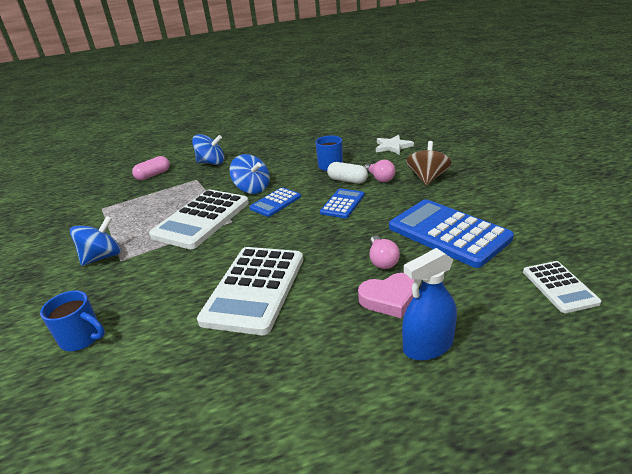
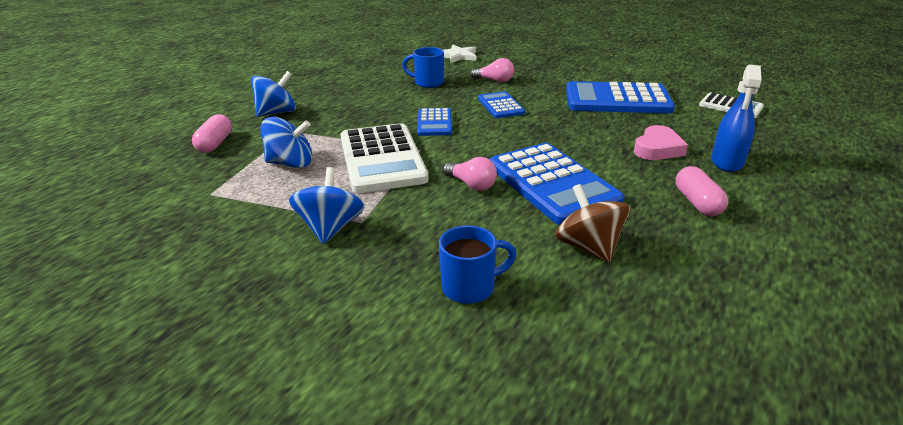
camera: 45 degrees left, 0 degrees up
(252, 188) = (384, 120): blue spinning top -> blue spinning top (290, 163)
(254, 289) = (552, 183): white calculator -> blue calculator
(320, 369) = (697, 203): none -> pink capsule
(347, 180) = (469, 89): white capsule -> none
(382, 260) = (608, 130): pink light bulb -> pink light bulb (471, 185)
(427, 178) = (534, 71): brown spinning top -> brown spinning top (588, 247)

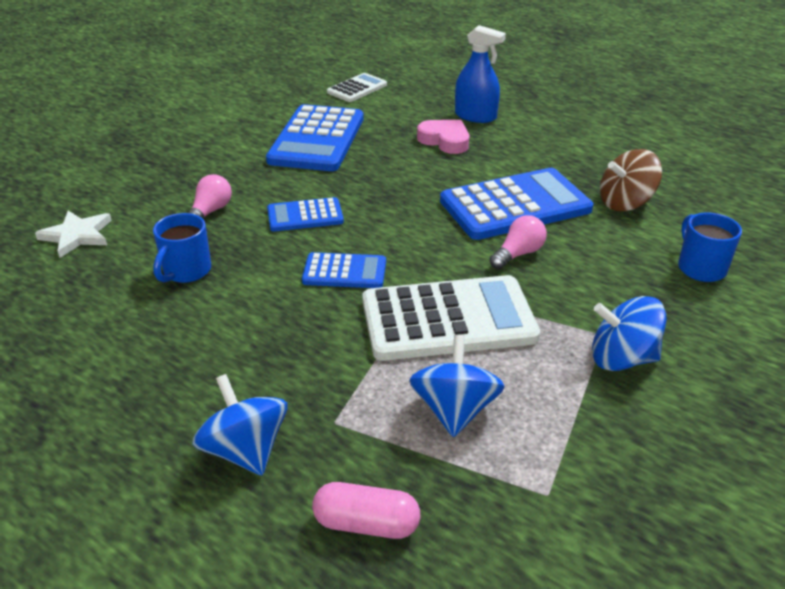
camera: 85 degrees left, 5 degrees up
(697, 203) = (548, 143): pink capsule -> none

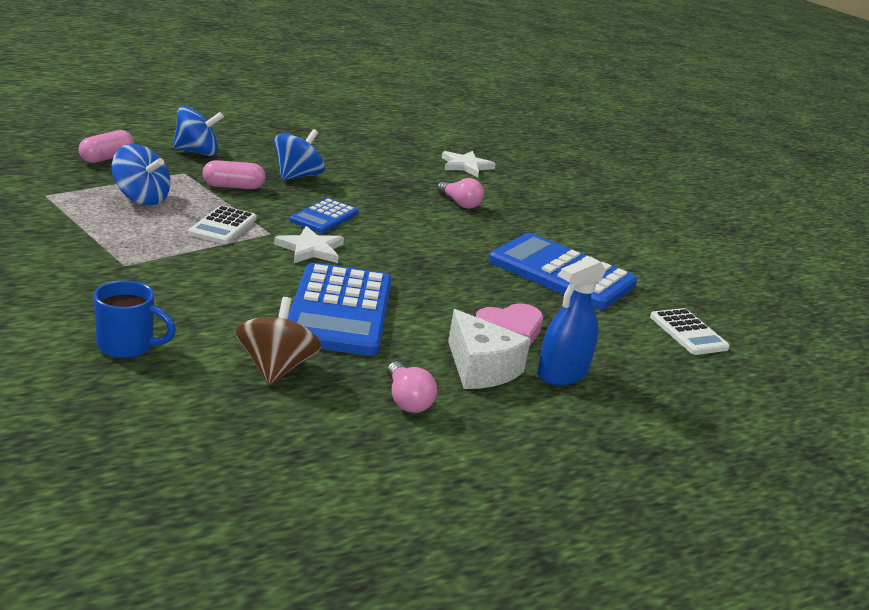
camera: 110 degrees right, 10 degrees down
(186, 271) = (384, 179): blue mug -> none
(305, 216) = (419, 228): blue calculator -> none
(335, 361) = (233, 187): none -> pink capsule
(429, 253) = (310, 249): none -> white star
(448, 319) = (223, 226): white calculator -> white calculator, size x0.53
(510, 140) = (480, 368): none -> white cheese
(518, 254) = (264, 279): pink light bulb -> pink light bulb (407, 400)
(621, 358) = (93, 258): blue spinning top -> blue spinning top (297, 176)

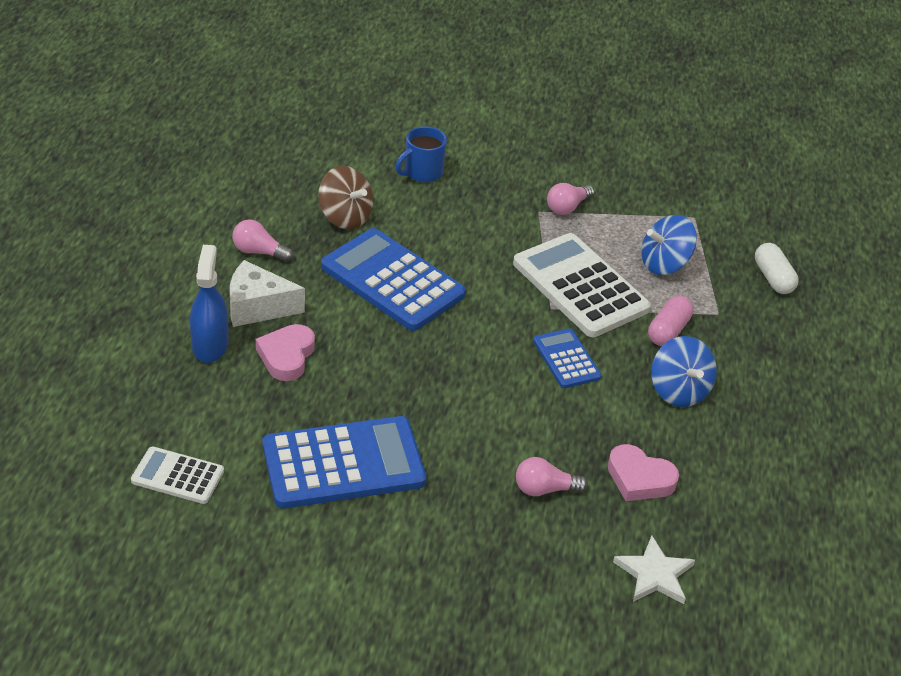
camera: 130 degrees right, 15 degrees up
(100, 252) = (567, 207): none -> pink light bulb
(107, 158) = (773, 278): pink capsule -> white capsule
(197, 152) = (773, 345): blue spinning top -> none
(223, 226) = (580, 286): white calculator -> white calculator, size x1.89
(310, 249) = (504, 316): white star -> none
(401, 178) = (639, 478): none -> pink heart

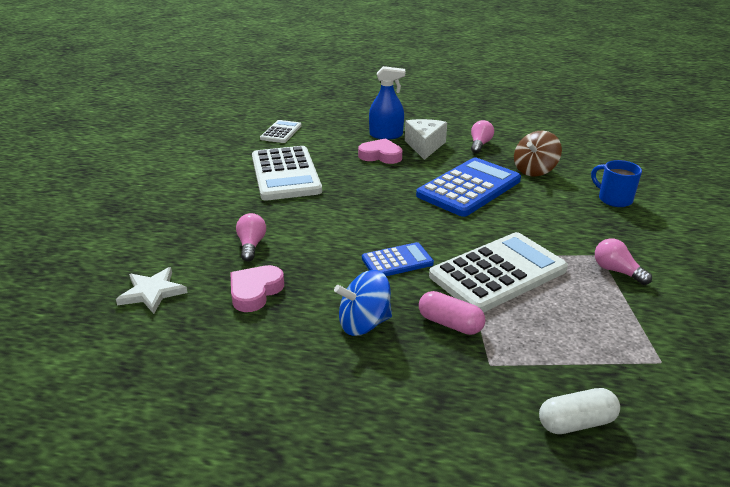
camera: 95 degrees right, 10 degrees down
(343, 464) = (285, 174): blue calculator -> white calculator
(664, 264) = (558, 330): blue spinning top -> none

